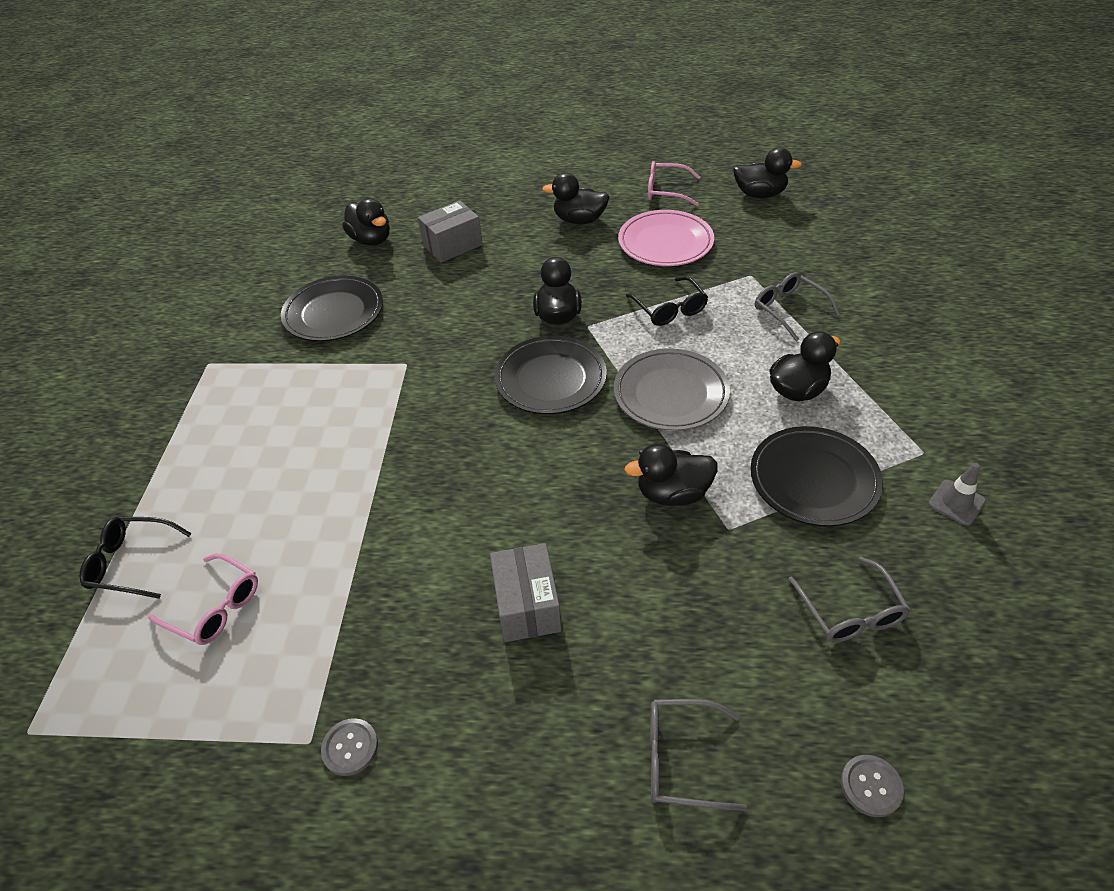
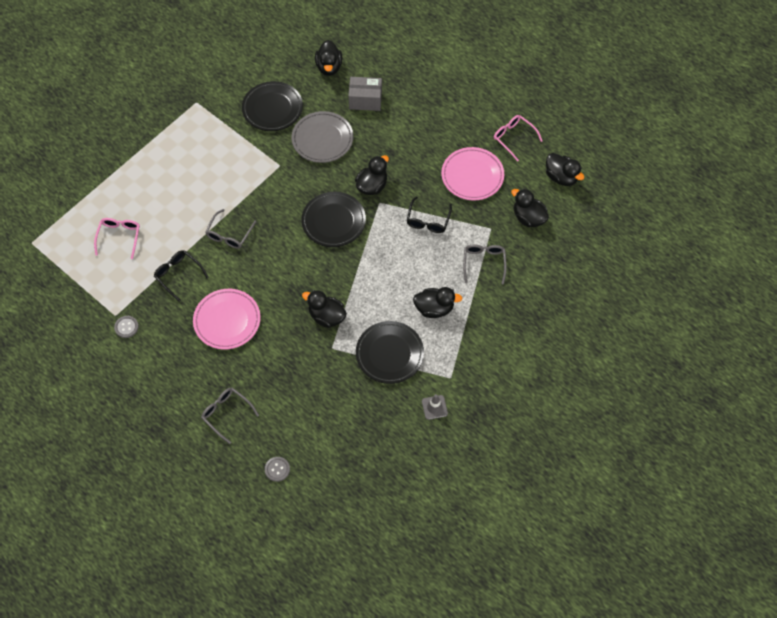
camera: 35 degrees right, 15 degrees up
(132, 563) = (103, 194): black glasses -> black glasses (178, 275)
(215, 607) = (119, 237): pink glasses -> pink glasses turned 150 degrees counterclockwise
(527, 605) = (227, 320): grey box -> pink plate
(579, 220) = (445, 127): black duck -> black duck (528, 218)
(670, 394) = (377, 268): grey plate -> grey plate (322, 139)
(850, 611) = (339, 413): grey glasses -> grey glasses (229, 234)

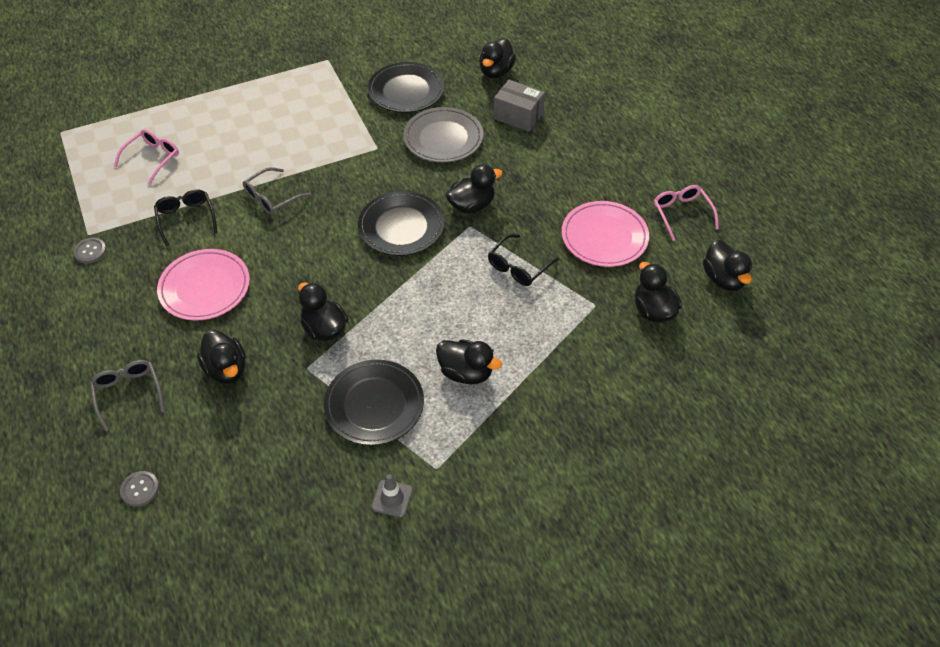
camera: 25 degrees right, 10 degrees down
(280, 370) = (226, 369): none -> black duck
(484, 263) = (563, 343): grey glasses -> none

